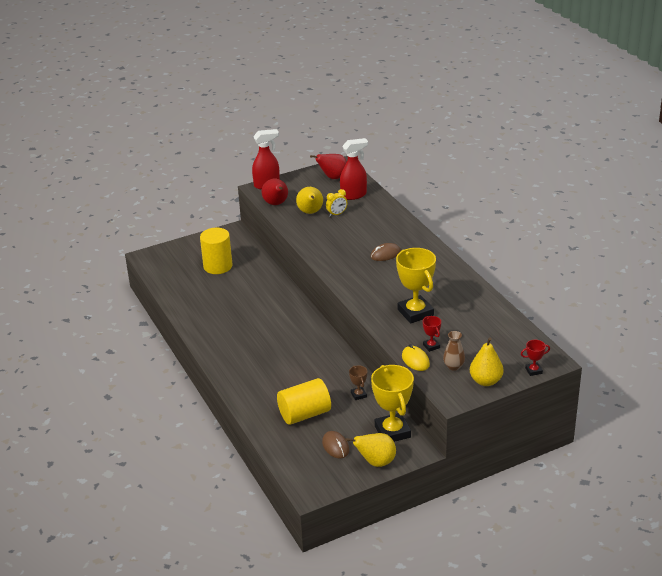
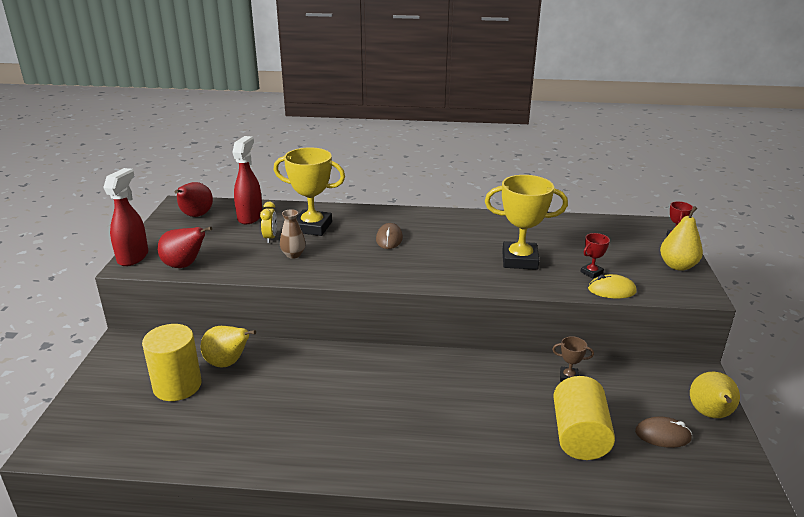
camera: 60 degrees left, 5 degrees down
(310, 212) = (240, 251): yellow pear -> yellow pear (228, 363)
(392, 432) = (655, 380): yellow trophy -> yellow trophy (312, 227)
(431, 346) = (591, 272): red trophy -> red trophy turned 45 degrees counterclockwise
(453, 366) = (639, 273): brown vase -> brown vase (293, 255)

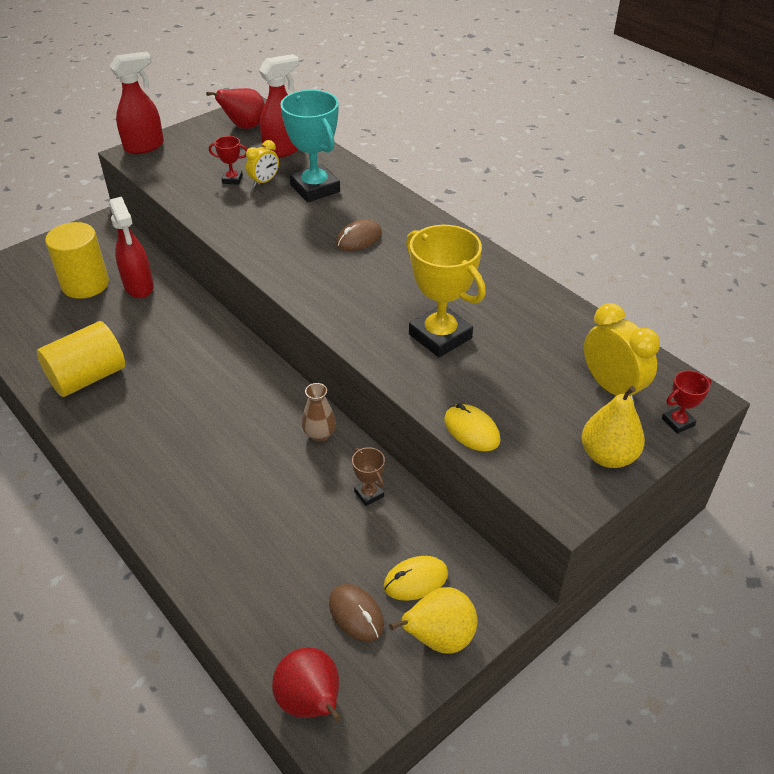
camera: 45 degrees right, 15 degrees up
(184, 265) = (164, 174): red pear -> red pear (311, 702)
(228, 363) = (139, 287): yellow pear -> red spray bottle
(293, 255) = (254, 209): brown vase -> brown vase (319, 434)
(312, 227) = (315, 188): yellow trophy -> turquoise trophy
(579, 436) = (284, 550): yellow cylinder -> yellow cylinder (88, 377)
(591, 272) = (489, 397): red trophy -> red trophy (232, 179)
(627, 239) = (611, 387): none -> yellow clock
(657, 398) = (415, 580): none -> yellow mouse

